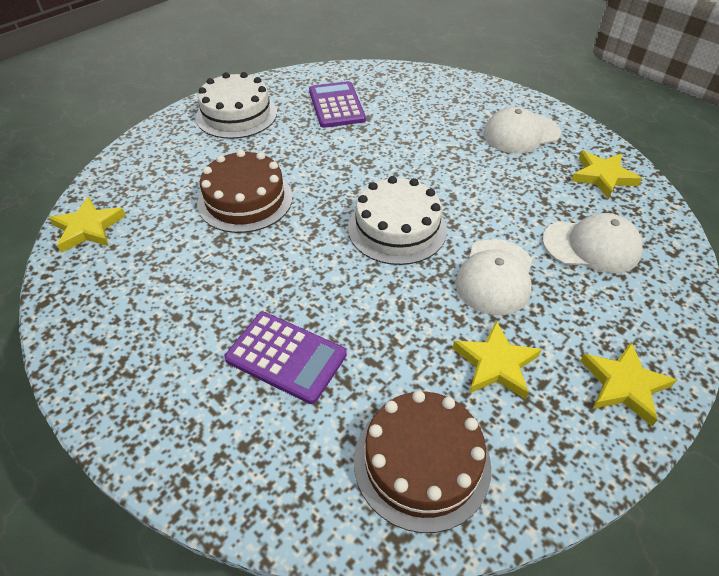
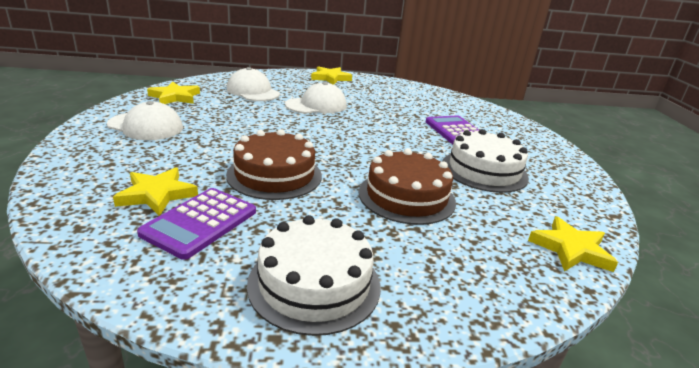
camera: 140 degrees left, 20 degrees down
(397, 228) = (327, 135): white cake -> white cake (484, 170)
(422, 462) = (429, 98): brown cake -> brown cake (274, 175)
(496, 364) = (365, 96): yellow star -> yellow star (157, 194)

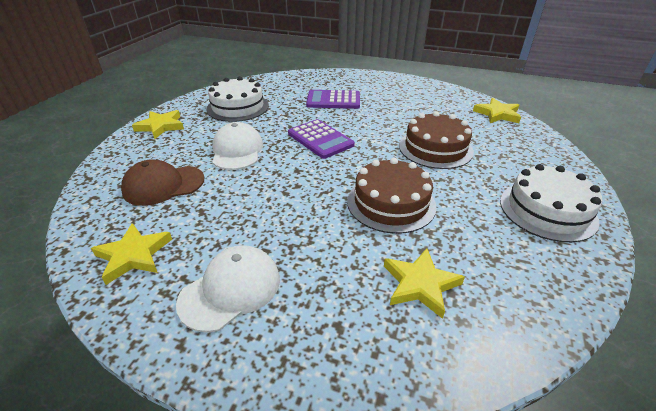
camera: 65 degrees left, 10 degrees up
(200, 222) = (473, 258): purple calculator -> purple calculator (320, 139)
(253, 91) = (163, 185): white cap -> brown cap
(484, 170) = (401, 109): white cake -> white cake (238, 107)

